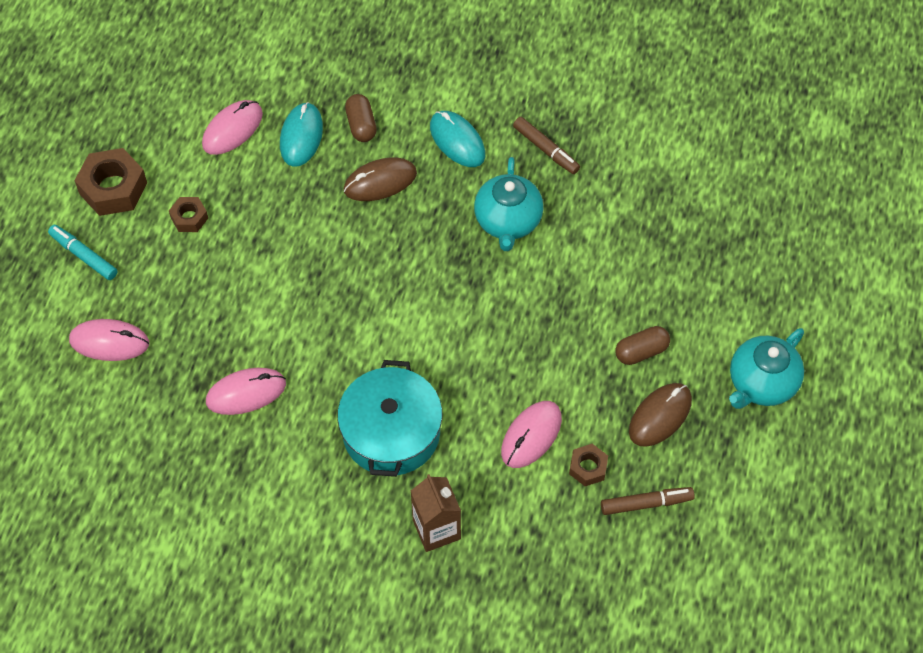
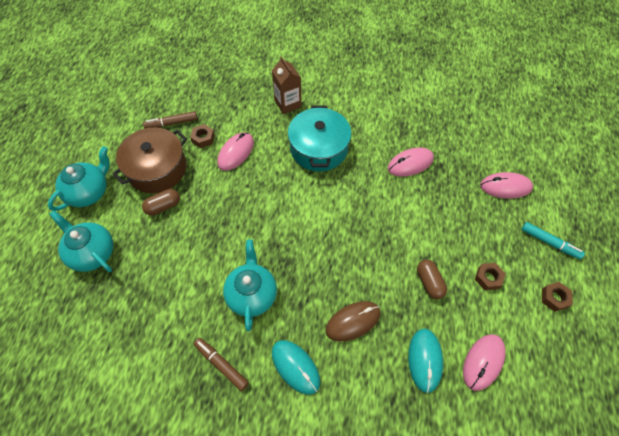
camera: 175 degrees right, 0 degrees up
(113, 188) = (554, 298): brown nut -> brown nut, size x0.55
(361, 125) = (378, 376): brown capsule -> brown capsule (429, 282)
(660, 416) = (157, 169): brown mouse -> brown pot
(733, 291) = (92, 253): none -> turquoise teapot

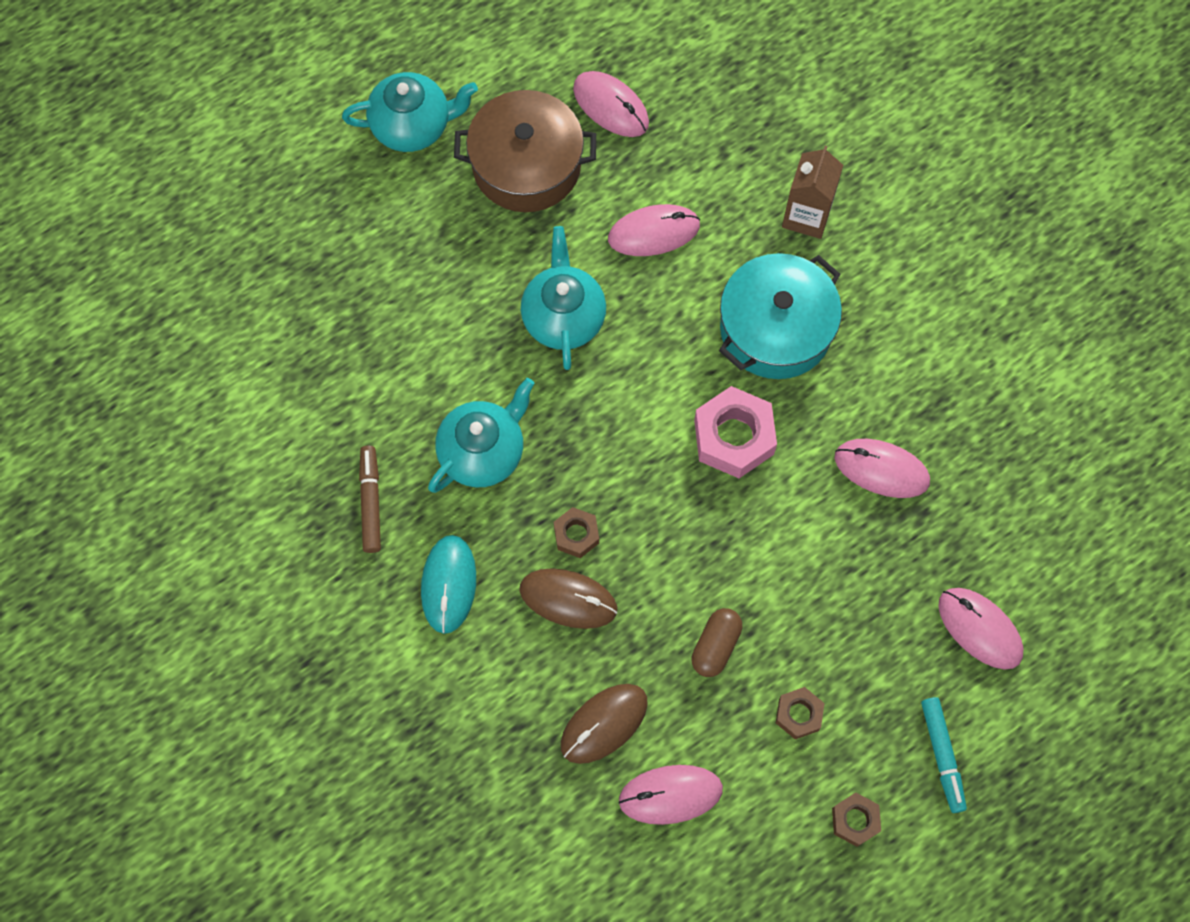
camera: 45 degrees right, 10 degrees up
(92, 253) = (347, 221): turquoise teapot -> turquoise teapot (563, 317)
(163, 206) = (485, 231): brown capsule -> none
(172, 123) = (611, 106): brown marker -> pink mouse
(203, 138) = (630, 169): brown nut -> brown nut (576, 535)
(346, 198) = (734, 437): none -> pink nut
(425, 360) = (604, 724): turquoise mouse -> brown mouse

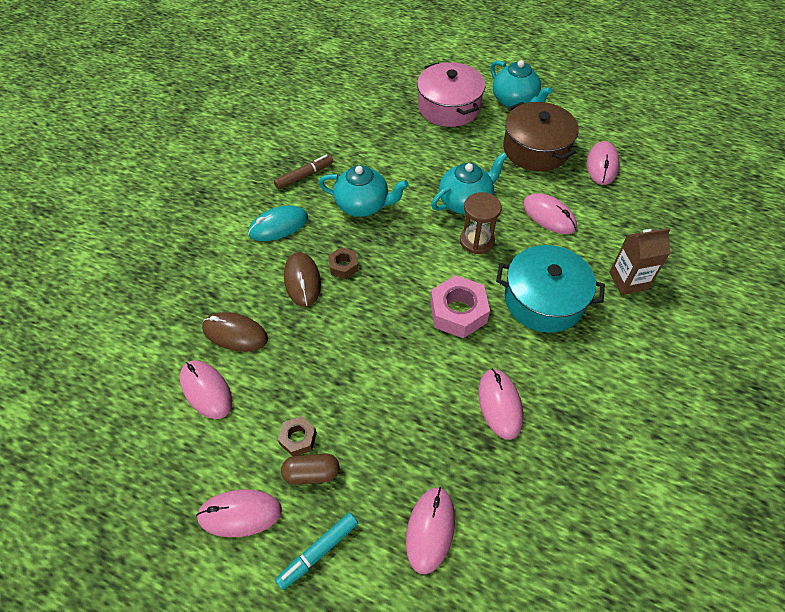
camera: 60 degrees right, 15 degrees down
(362, 222) = (449, 107): none -> pink pot
(638, 346) = (476, 241): none -> brown hourglass
(716, 646) = (317, 368): brown capsule -> brown capsule (312, 473)
(855, 820) = (240, 514): brown nut -> pink mouse

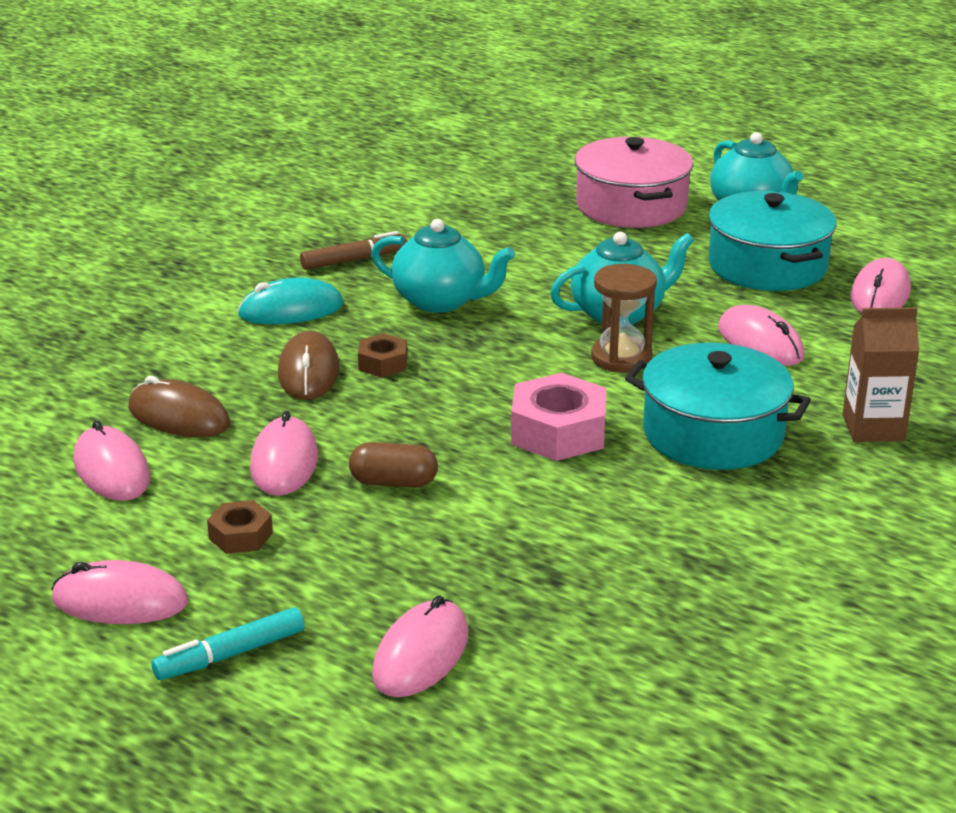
camera: 10 degrees right, 25 degrees down
(312, 473) = (249, 574): brown capsule -> brown capsule (393, 482)
(500, 404) = (590, 538): pink mouse -> pink mouse (284, 462)
(536, 149) = (767, 266): brown pot -> turquoise pot

